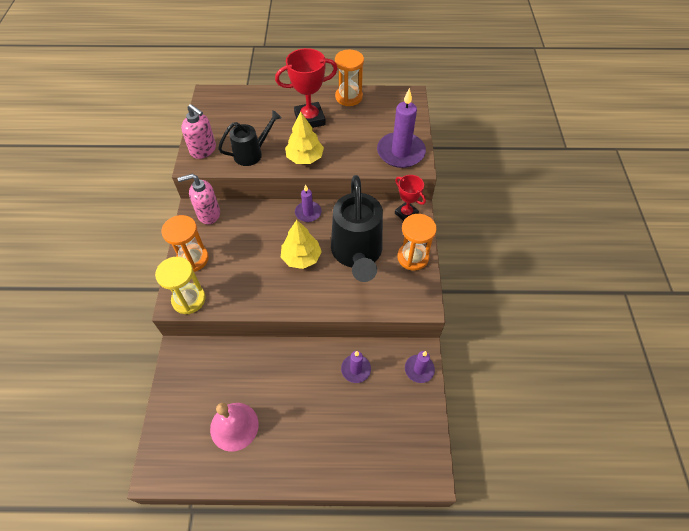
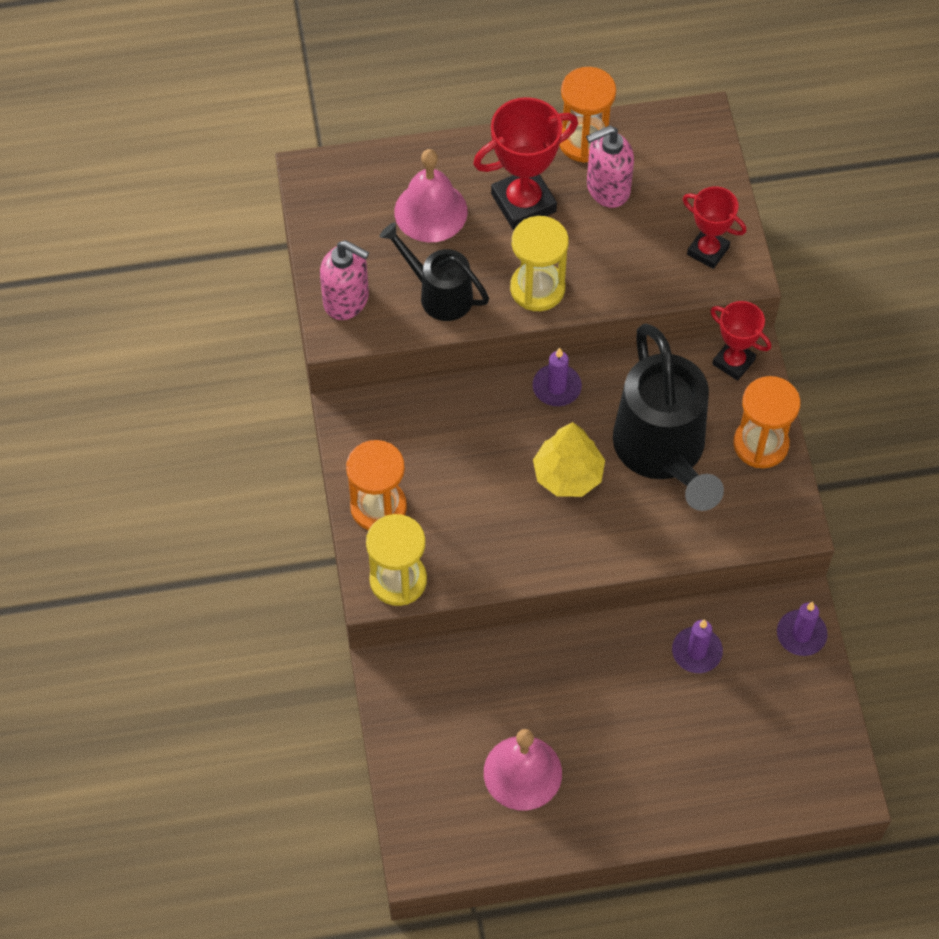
camera: 10 degrees left, 5 degrees up
(208, 214) = (376, 417): pink soap dispenser -> pink soap dispenser (607, 189)
(252, 153) = (438, 294): black watering can -> black watering can turned 105 degrees counterclockwise
(261, 117) = (430, 211): none -> pink bell
(305, 158) = (537, 288): yellow tree -> yellow hourglass
(400, 152) = (708, 251): purple candle -> red trophy

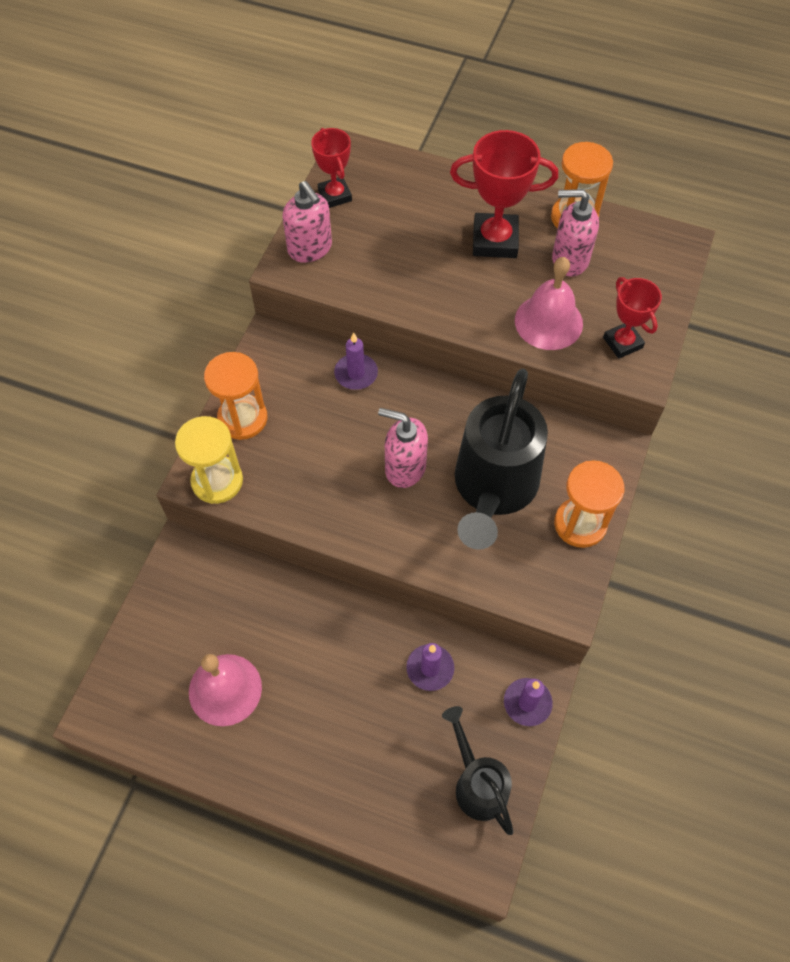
camera: 30 degrees right, 0 degrees up
(430, 211) = (419, 215): pink bell -> pink bell (548, 322)
(438, 294) = (382, 276): black watering can -> black watering can (477, 783)
(537, 288) = (462, 307): yellow hourglass -> none
(556, 387) = (441, 397): purple candle -> purple candle (356, 373)
(568, 474) = (405, 468): yellow tree -> pink soap dispenser
(733, 362) = (598, 447): red trophy -> red trophy (335, 195)

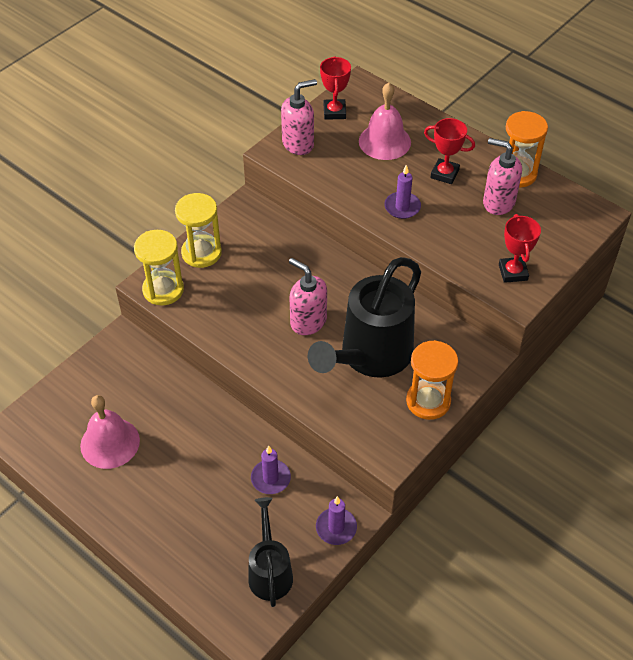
camera: 20 degrees right, 10 degrees down
(242, 418) = (201, 253): orange hourglass -> yellow hourglass
(310, 249) = (298, 144): pink soap dispenser -> pink soap dispenser turned 105 degrees counterclockwise
(356, 373) = (301, 245): purple candle -> purple candle (402, 207)
(495, 240) = (444, 174): red trophy -> red trophy, size x0.63
(548, 322) = (460, 241): pink bell -> pink bell (384, 141)

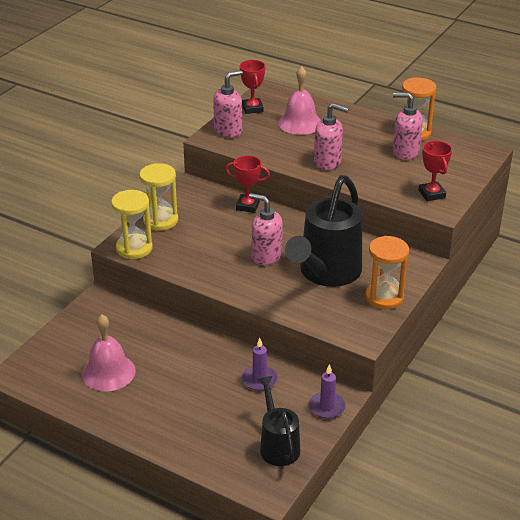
camera: 10 degrees left, 15 degrees down
(402, 207) = (328, 162): purple candle -> pink soap dispenser
(444, 174) = (355, 138): red trophy -> red trophy (247, 206)

